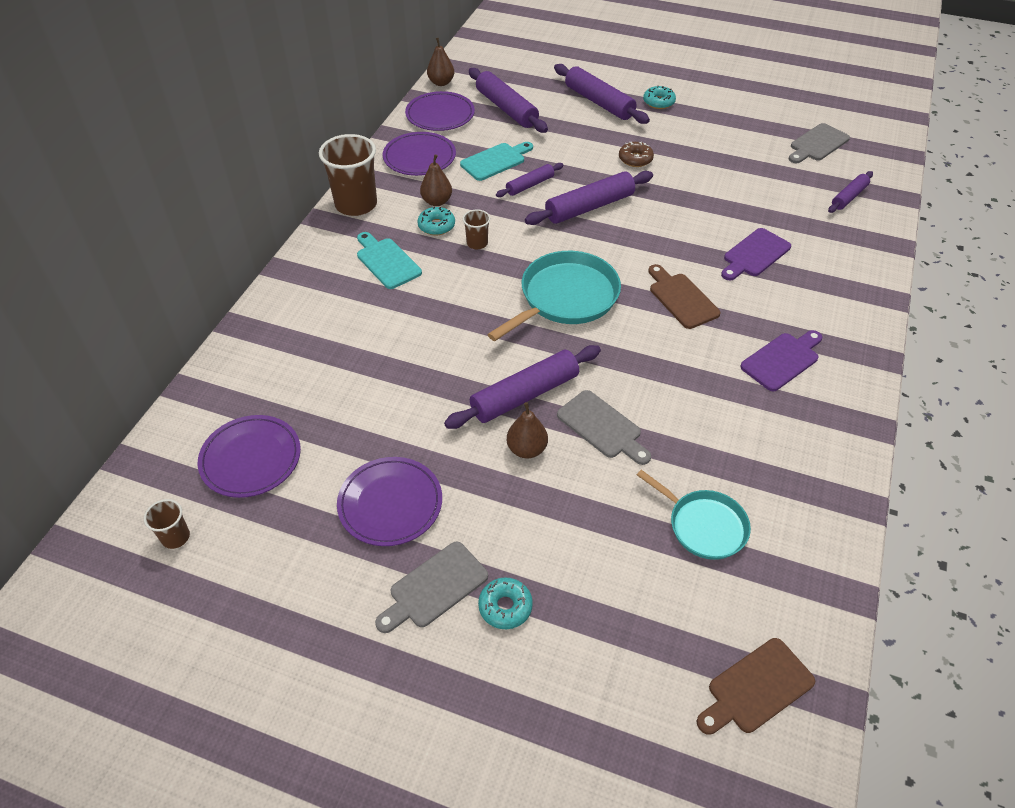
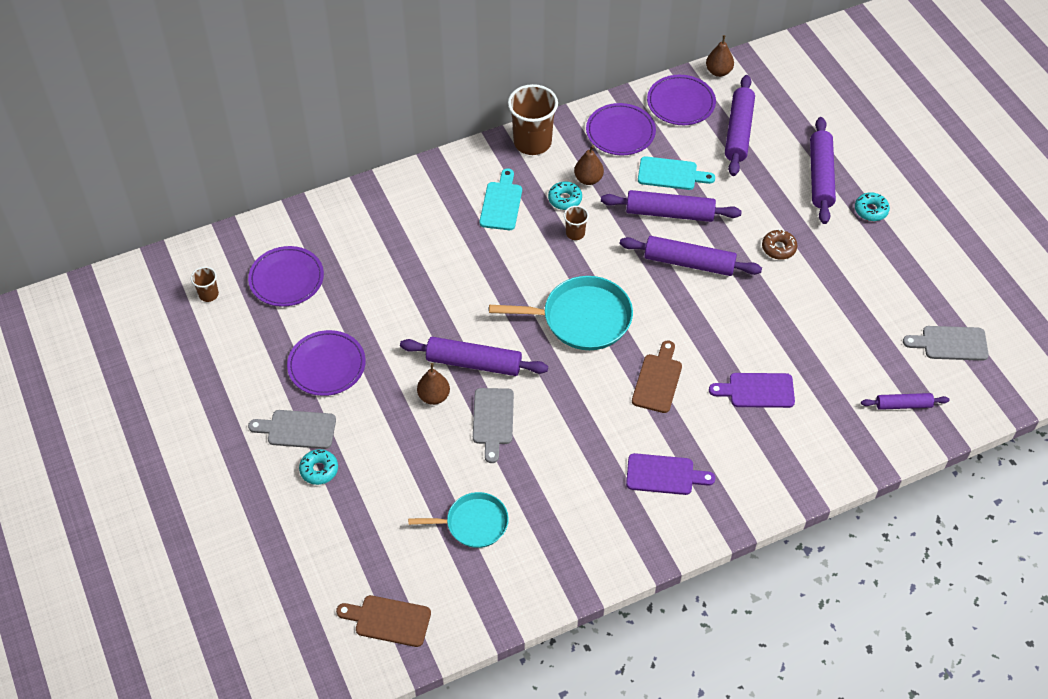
camera: 45 degrees right, 5 degrees up
(530, 185) = (669, 213): purple rolling pin -> purple rolling pin, size x1.74
(704, 526) = (473, 523): turquoise pan -> turquoise pan turned 90 degrees counterclockwise

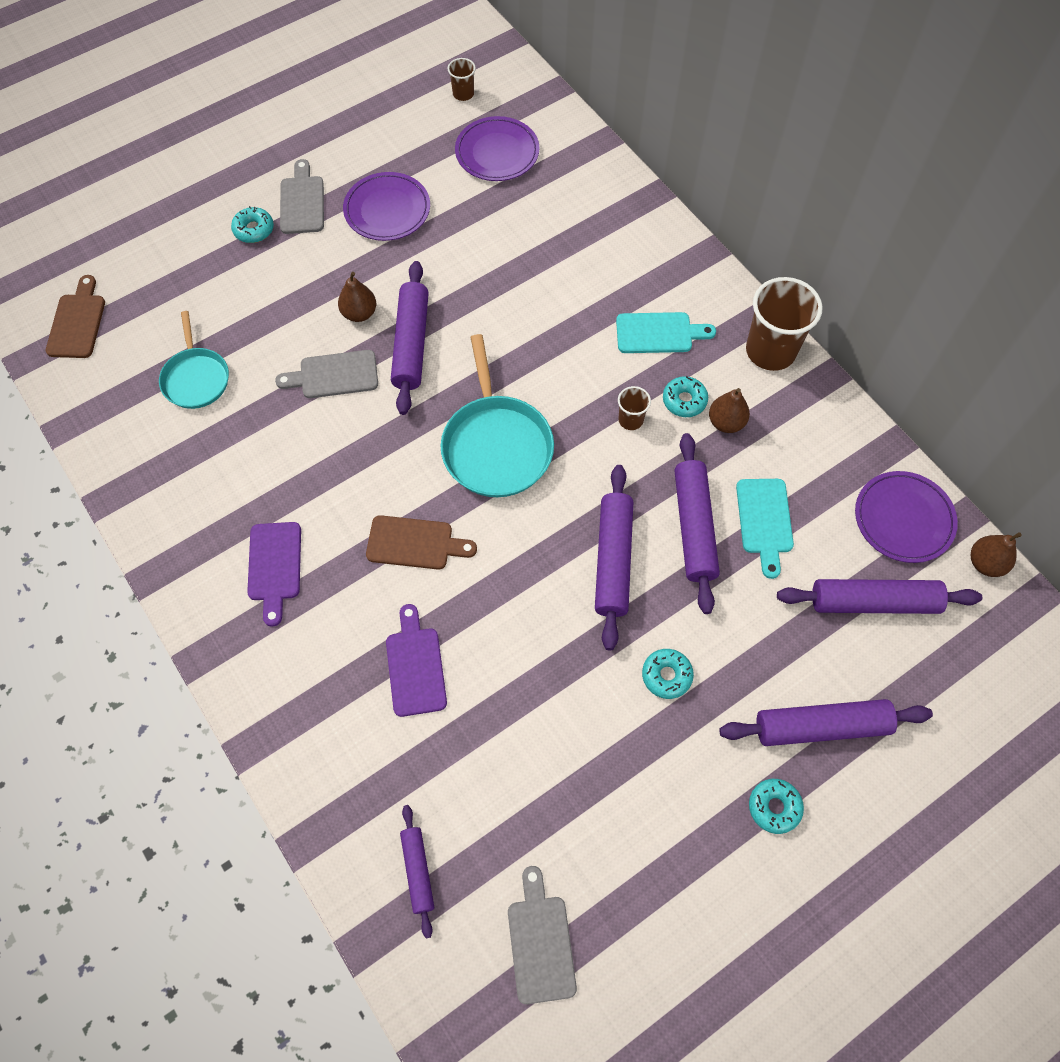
camera: 80 degrees right, 10 degrees up
(620, 132) = (822, 449): purple plate -> none
(778, 248) = (666, 675): brown donut -> turquoise donut

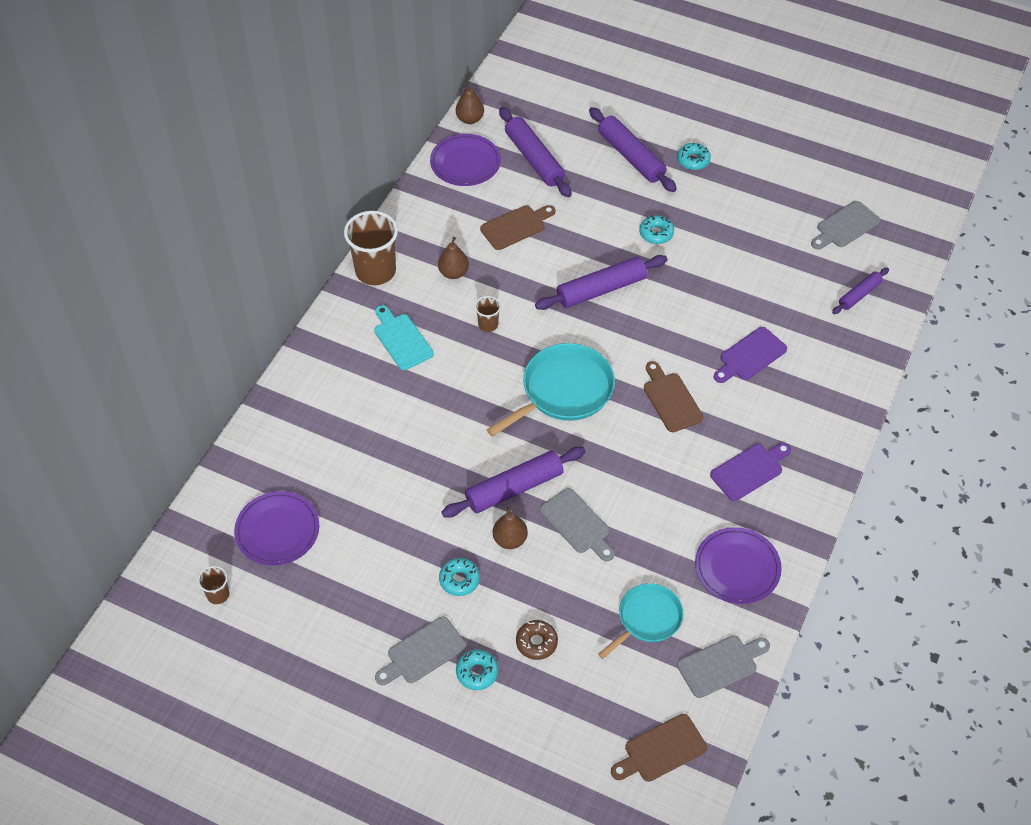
camera: 120 degrees left, 10 degrees down
(106, 411) = (720, 665): none -> grey cutting board
(244, 283) = (536, 642): none -> brown donut
(387, 210) = (392, 580): purple plate -> purple plate (737, 568)
(684, 400) = (451, 302): turquoise donut -> turquoise donut (459, 580)
(694, 527) = (546, 259): purple rolling pin -> none
(764, 521) = (515, 226): turquoise cutting board -> brown cutting board

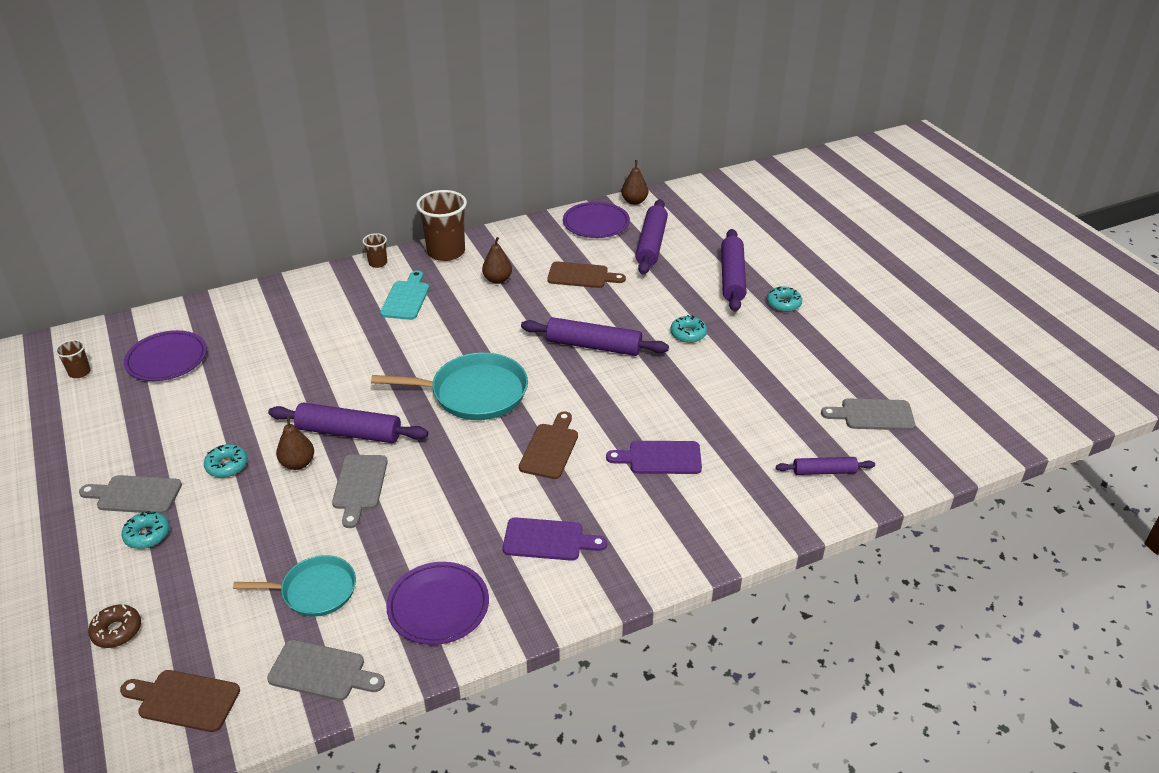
camera: 40 degrees right, 15 degrees down
(488, 324) = (478, 322): brown cup -> brown cup (378, 263)
(536, 642) = (214, 546): brown donut -> brown donut (117, 631)

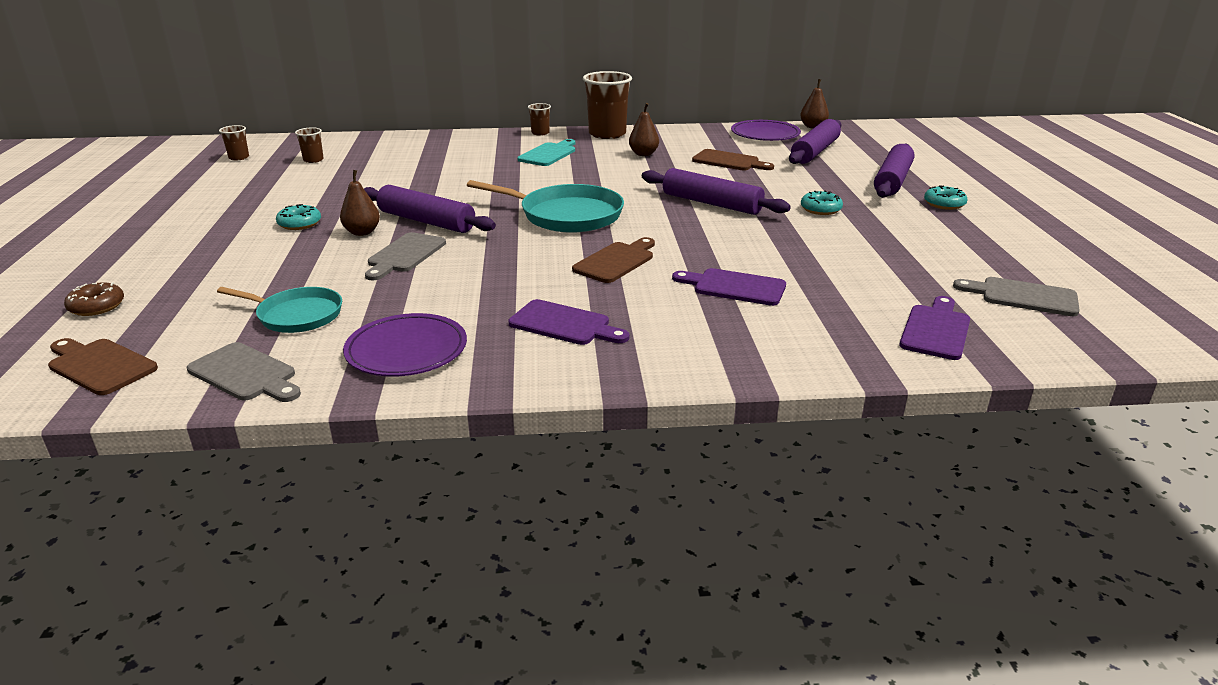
camera: 20 degrees right, 10 degrees down
(135, 495) = (206, 228): grey cutting board -> none
(147, 535) = (189, 253): turquoise donut -> none
(167, 359) = (313, 160): purple plate -> brown cup
(824, 471) = (935, 330): purple rolling pin -> purple cutting board

